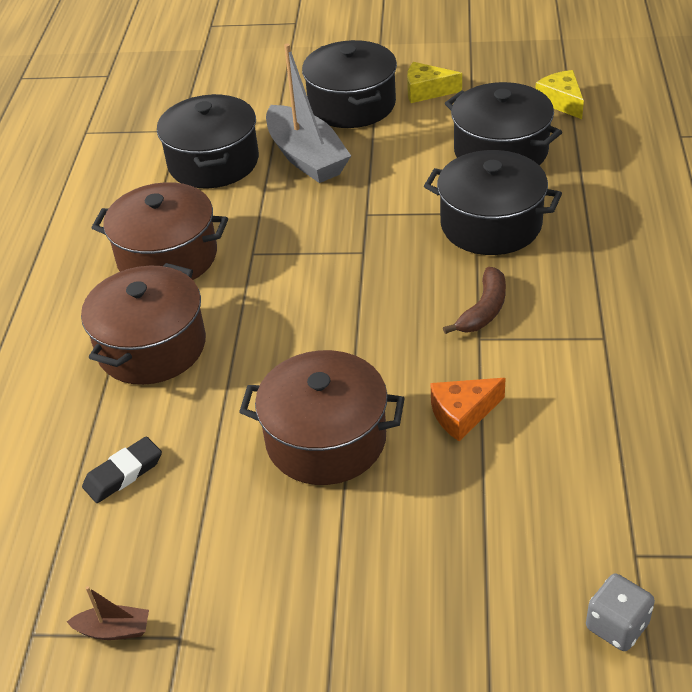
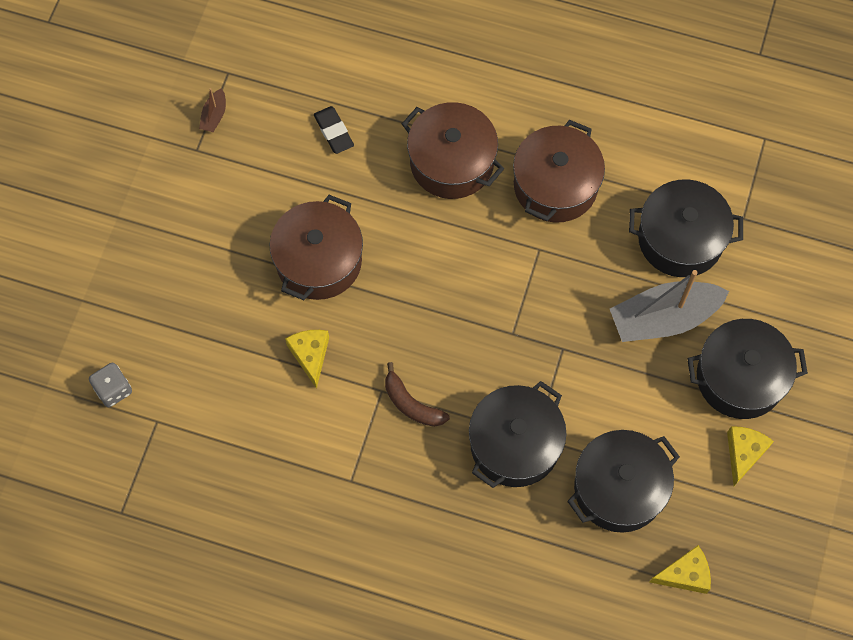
camera: 100 degrees right, 25 degrees up
(462, 414) = (310, 355): orange cheese -> yellow cheese

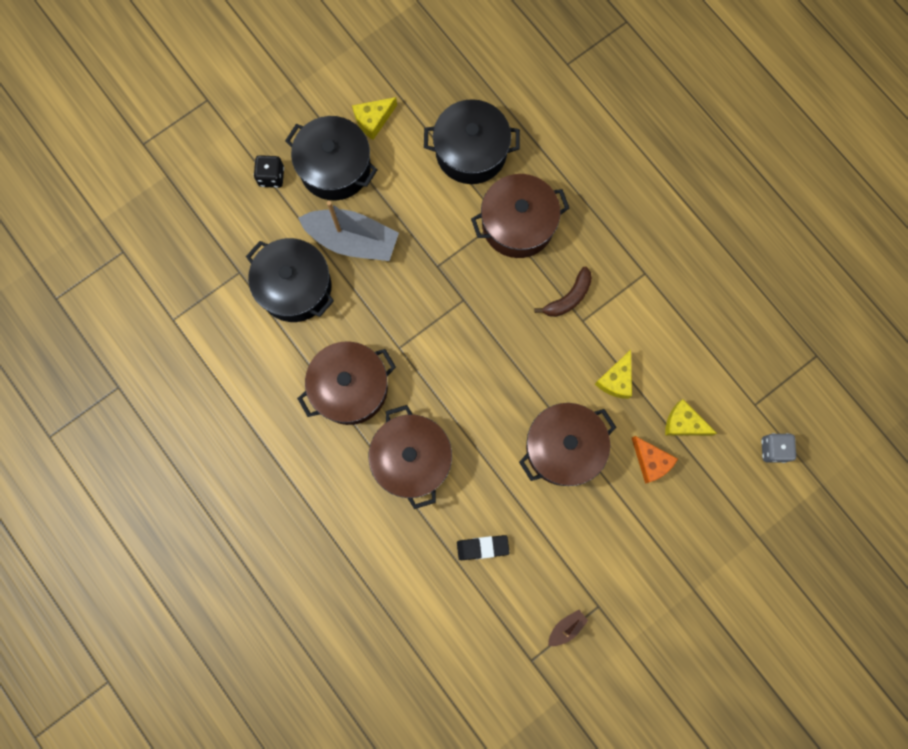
camera: 145 degrees left, 10 degrees up
(227, 302) = (651, 461): none -> orange cheese
(334, 132) = (482, 547): black eraser -> black eraser turned 75 degrees clockwise
(411, 404) = (568, 297): brown banana -> brown banana turned 60 degrees clockwise
(515, 444) = (518, 224): black pot -> brown pot
(685, 574) = (470, 75): yellow cheese -> yellow cheese (683, 423)
(793, 327) = (271, 176): none -> black dice

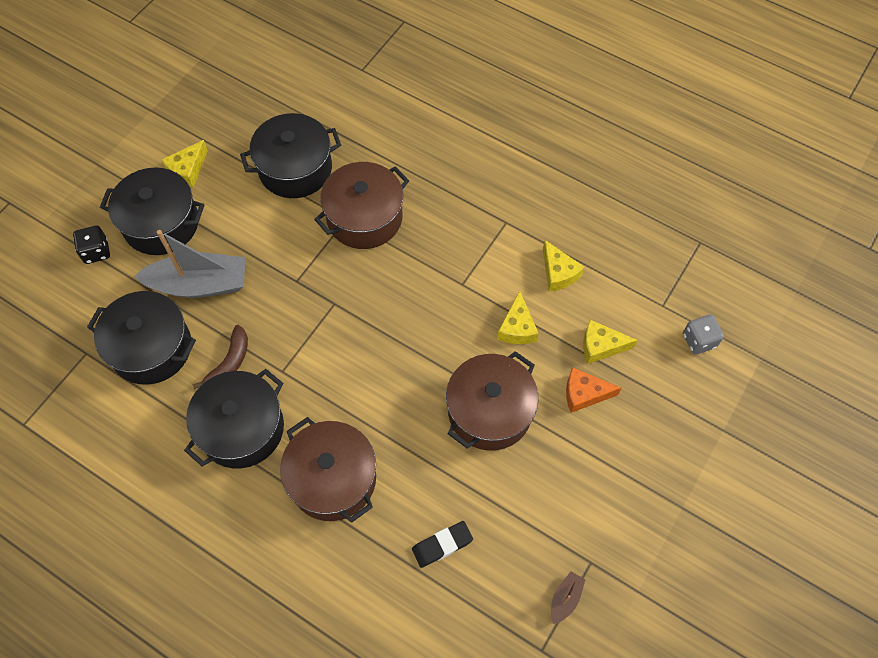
camera: 20 degrees left, 15 degrees down
(350, 388) = (242, 428): brown pot -> black pot
(568, 297) = (439, 267): brown banana -> brown banana (229, 363)
(651, 461) = (584, 394): orange cheese -> orange cheese turned 150 degrees clockwise
(673, 340) = (558, 273): none -> yellow cheese

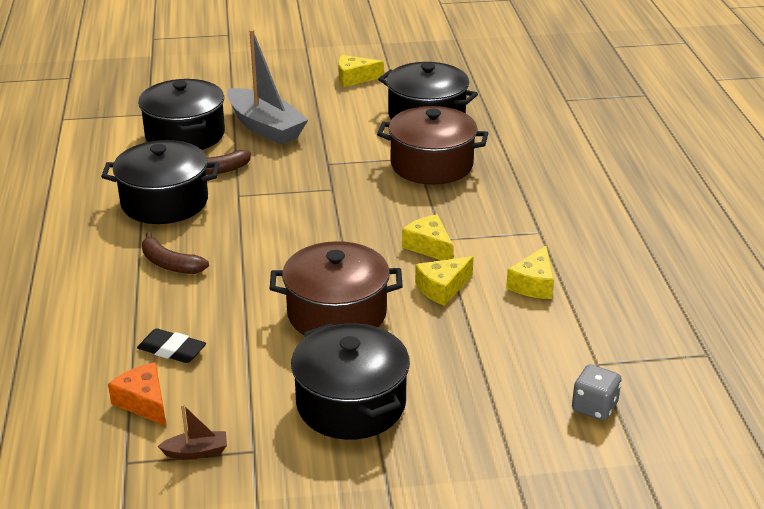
camera: 50 degrees right, 30 degrees down
(96, 252) = (235, 79): black dice -> none
(161, 224) = (294, 90): black pot -> black pot (351, 404)
(333, 479) = (170, 264): brown pot -> brown banana
(584, 394) = (429, 360): orange cheese -> orange cheese (144, 402)
(600, 346) = (494, 346): yellow cheese -> yellow cheese (429, 247)

